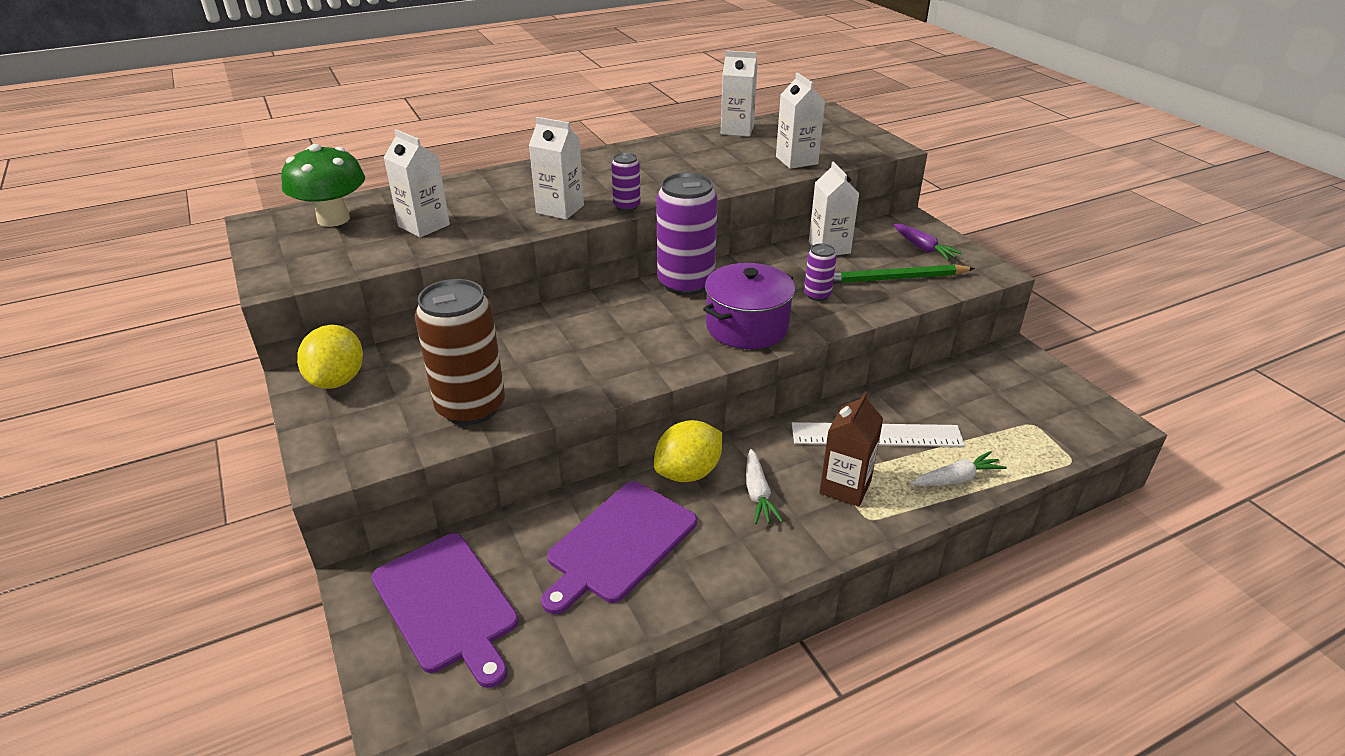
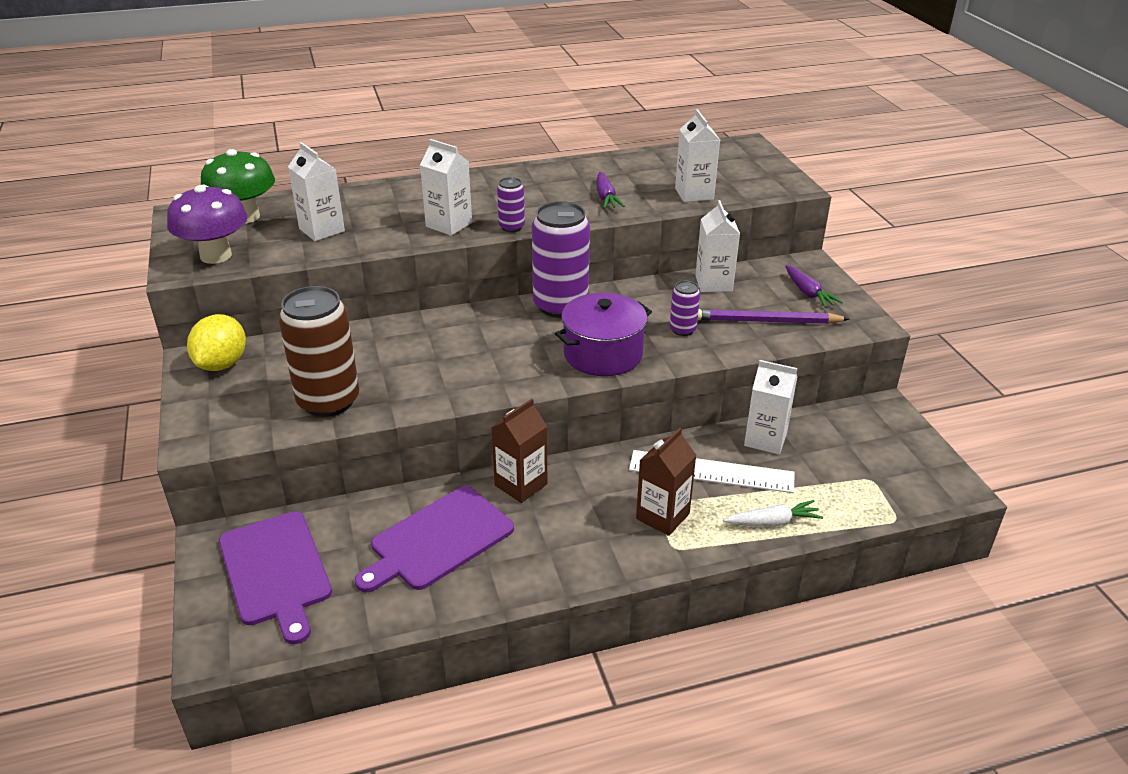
camera: 10 degrees right, 0 degrees up
(312, 262) = (216, 256): none -> purple mushroom
(688, 473) = (521, 485): yellow lemon -> brown carton
(711, 170) = (606, 197): none -> purple carrot
(737, 130) = (648, 157): white carton -> white carton (765, 439)
(758, 494) = (578, 512): white carrot -> none
(894, 279) = (766, 321): green pencil -> purple pencil

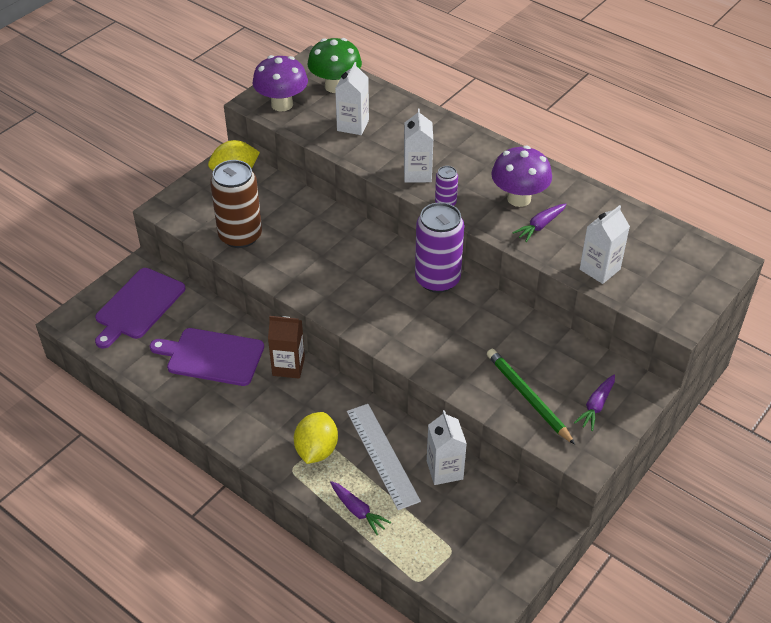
camera: 55 degrees right, 10 degrees up
(556, 192) = (519, 198): none -> purple mushroom
(603, 354) = (400, 329): purple pot -> none
(662, 516) = (316, 450): brown carton -> yellow lemon
(682, 330) = (470, 356): purple can -> none
(713, 283) = (551, 345): white carton -> none
(766, 321) = (528, 397): purple pencil -> green pencil
(773, 522) = (358, 511): white carrot -> purple carrot

